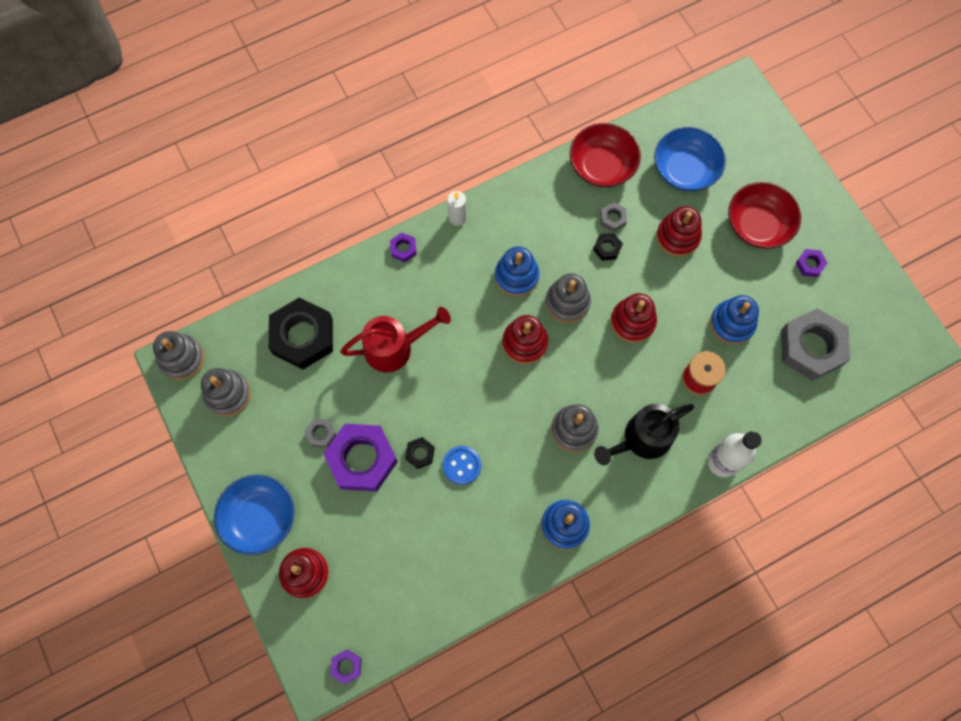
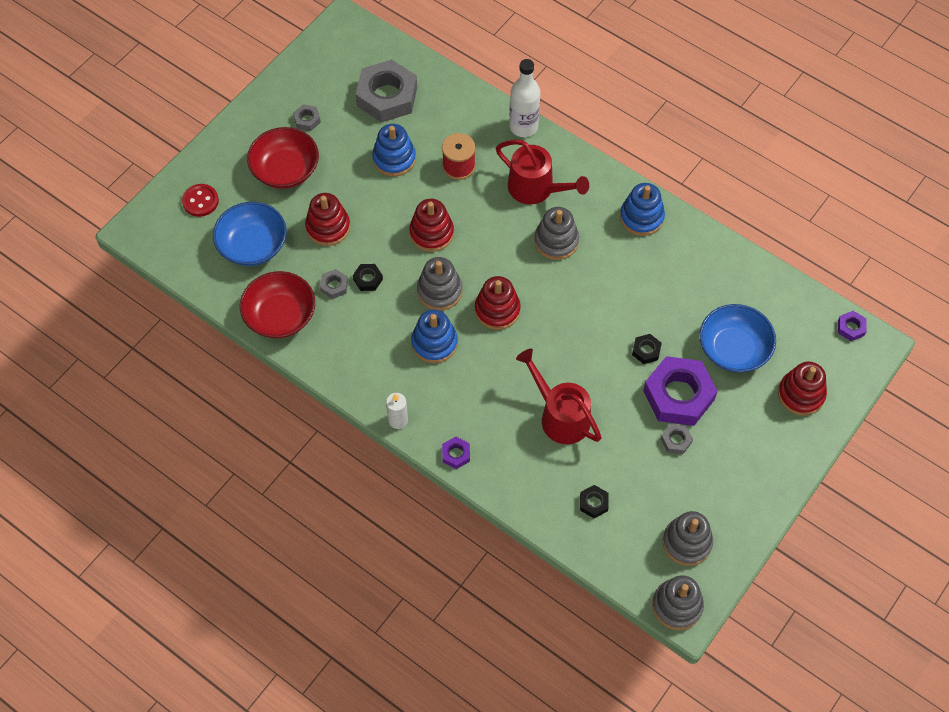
camera: 115 degrees left, 10 degrees down
(260, 517) = (778, 455): blue bowl -> blue bowl (733, 349)
(303, 336) = (593, 503): black nut -> black nut, size x0.43
(461, 465) = (637, 313): blue button -> none
(641, 439) = (536, 189): black watering can -> red watering can
(751, 145) = (200, 201): none -> red button
(810, 264) = (307, 120): purple nut -> grey nut

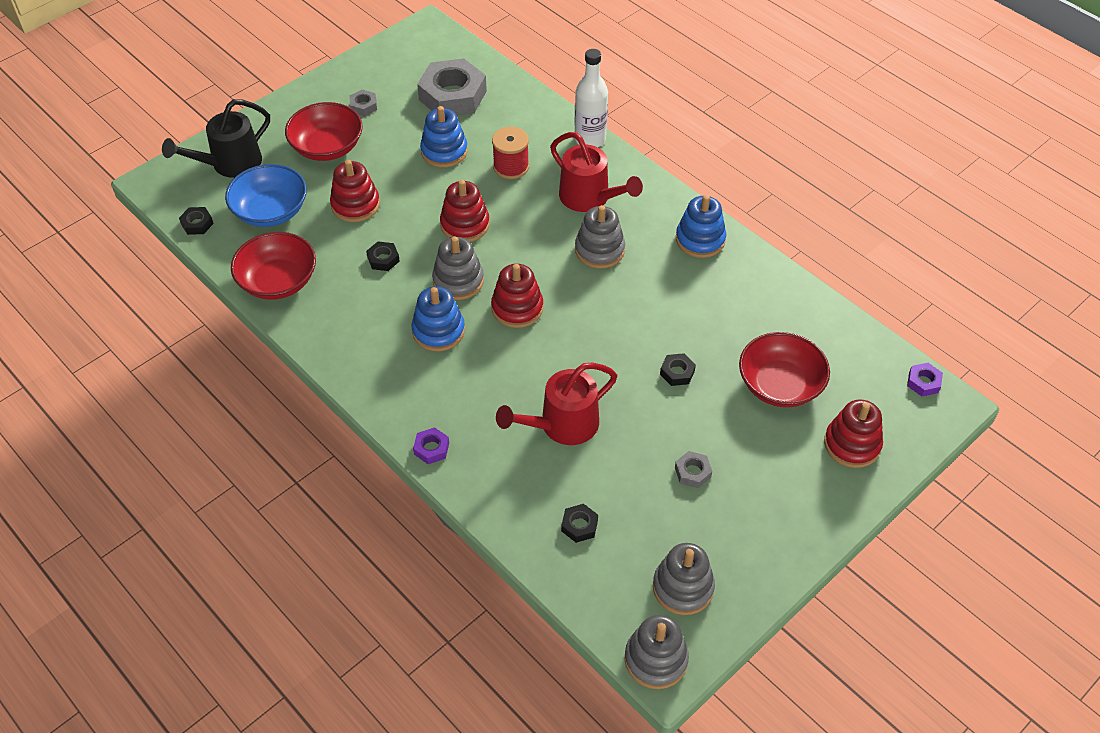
camera: 10 degrees right, 10 degrees down
(189, 268) = (197, 224): none -> black nut
(200, 201) = (230, 164): red button -> black watering can
(334, 286) = (345, 261): grey nut -> none
(398, 420) = (375, 403): white candle -> none
(560, 415) = (561, 425): red watering can -> red watering can turned 90 degrees counterclockwise
(678, 395) = (705, 424): purple nut -> none
(733, 349) = (780, 385): blue bowl -> red bowl

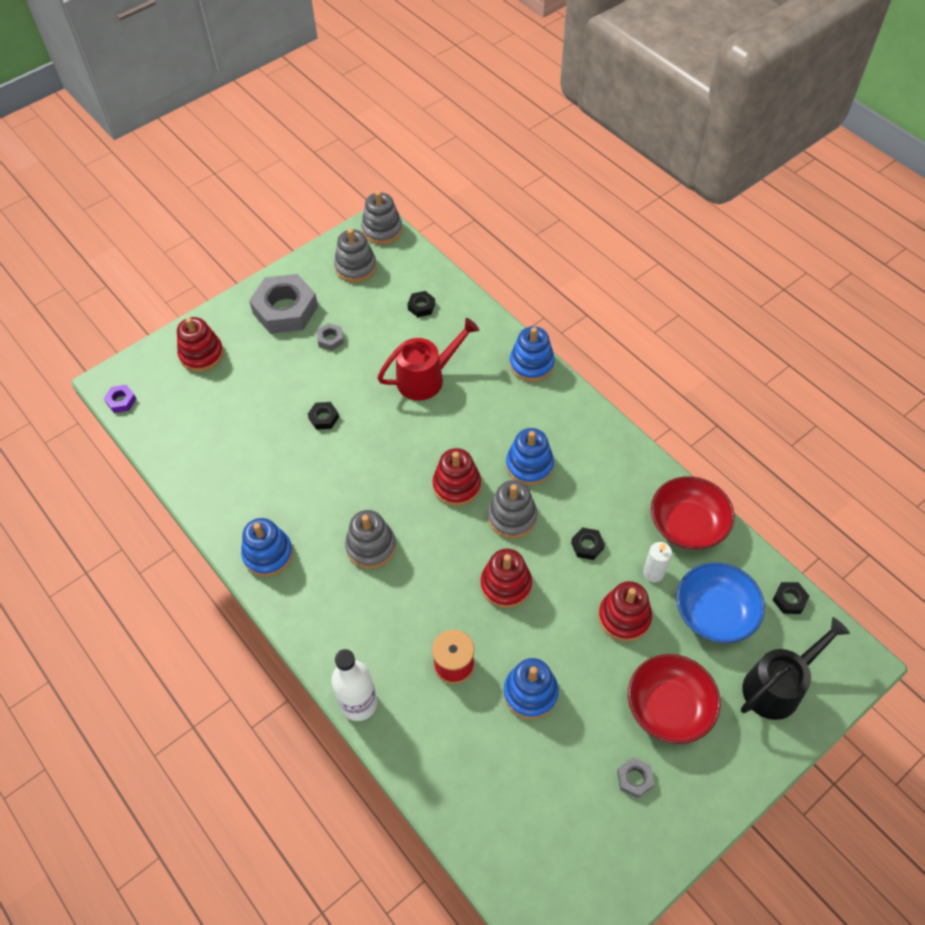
camera: 175 degrees left, 5 degrees up
(321, 239) = (653, 573): none -> white candle
(431, 448) = (531, 364): purple nut -> blue stacking toy
(453, 95) = (522, 792): grey nut -> grey nut (285, 310)
(590, 198) = (371, 614): red watering can -> none
(780, 385) = (241, 403): red bowl -> none

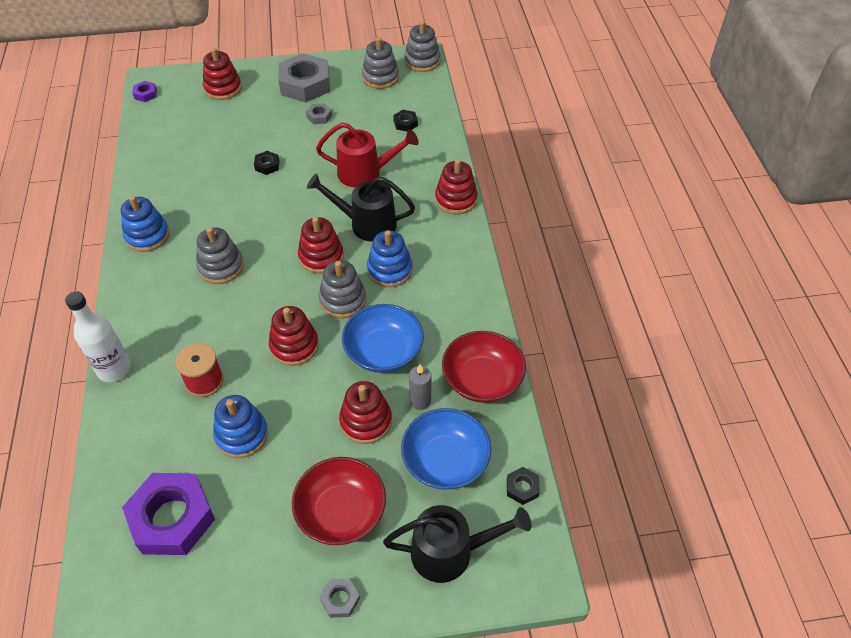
camera: 30 degrees right, 5 degrees down
(470, 430) = (366, 224): none -> black watering can
(531, 364) = (456, 199): blue stacking toy -> red stacking toy
(535, 802) = (172, 518): none -> purple nut
(587, 546) = (383, 351): black nut -> blue bowl
(634, 779) = (264, 550): grey nut -> grey nut (340, 599)
(653, 573) = (420, 401): white candle -> grey candle

